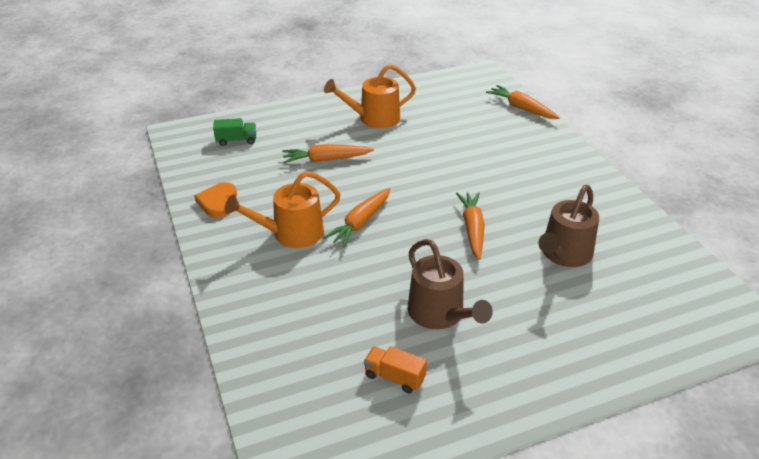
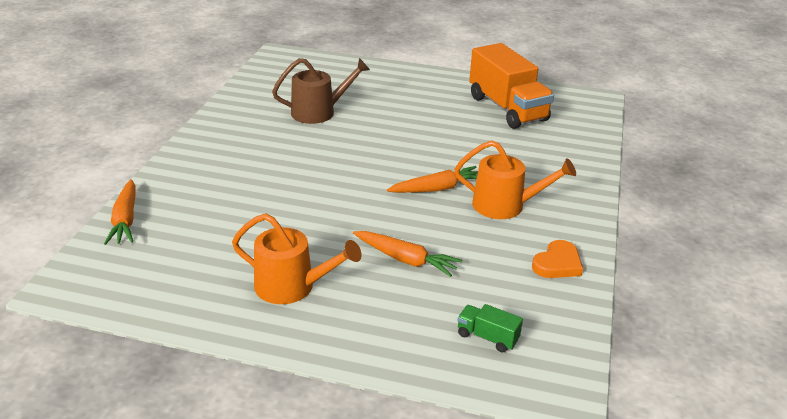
camera: 145 degrees left, 5 degrees down
(394, 377) = (507, 108): orange truck -> orange truck, size x2.36
(440, 314) = (446, 120): brown watering can -> none
(472, 229) = (356, 148): orange carrot -> none

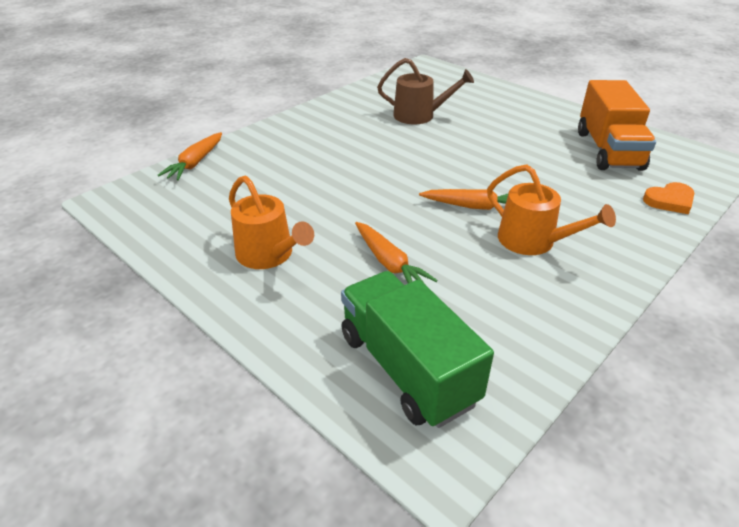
camera: 30 degrees right, 5 degrees up
(487, 337) = (407, 368): green truck -> green truck, size x2.36
(557, 264) = (546, 318): orange heart -> orange heart (669, 201)

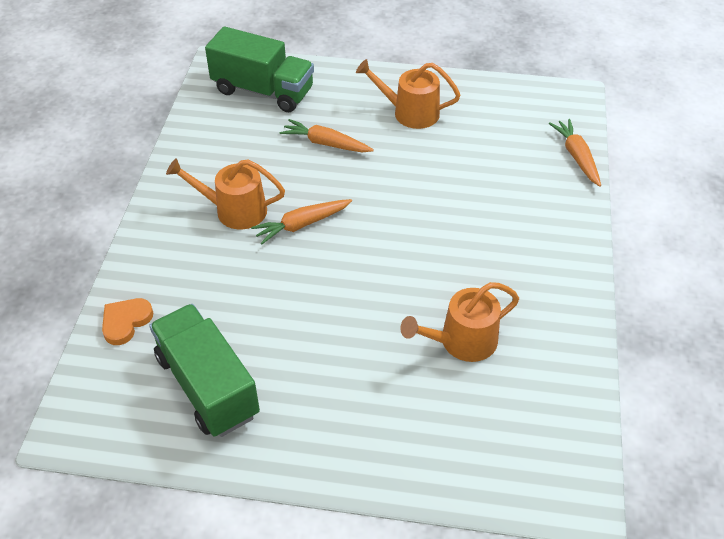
camera: 145 degrees right, 10 degrees up
(419, 115) = (462, 341): brown watering can -> orange watering can
(608, 150) = (208, 386): orange truck -> green truck

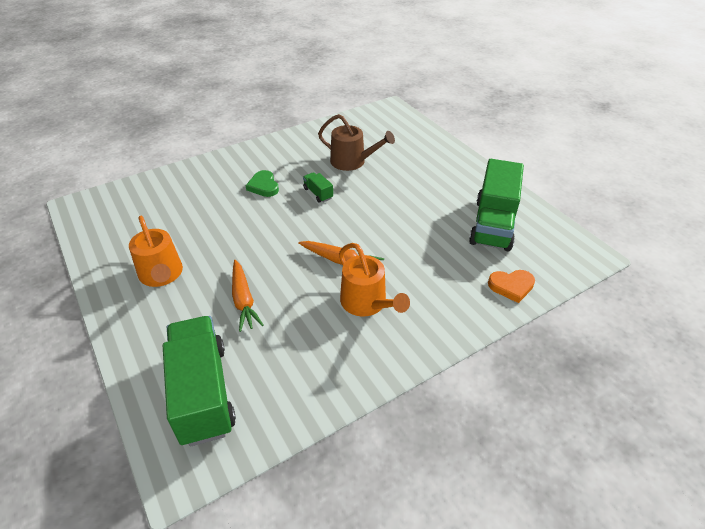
camera: 130 degrees left, 5 degrees down
(425, 269) = (318, 193): none -> green truck
(462, 341) = (352, 161): orange watering can -> brown watering can
(485, 233) = (263, 186): none -> green heart
(576, 157) = (154, 181): orange carrot -> none

